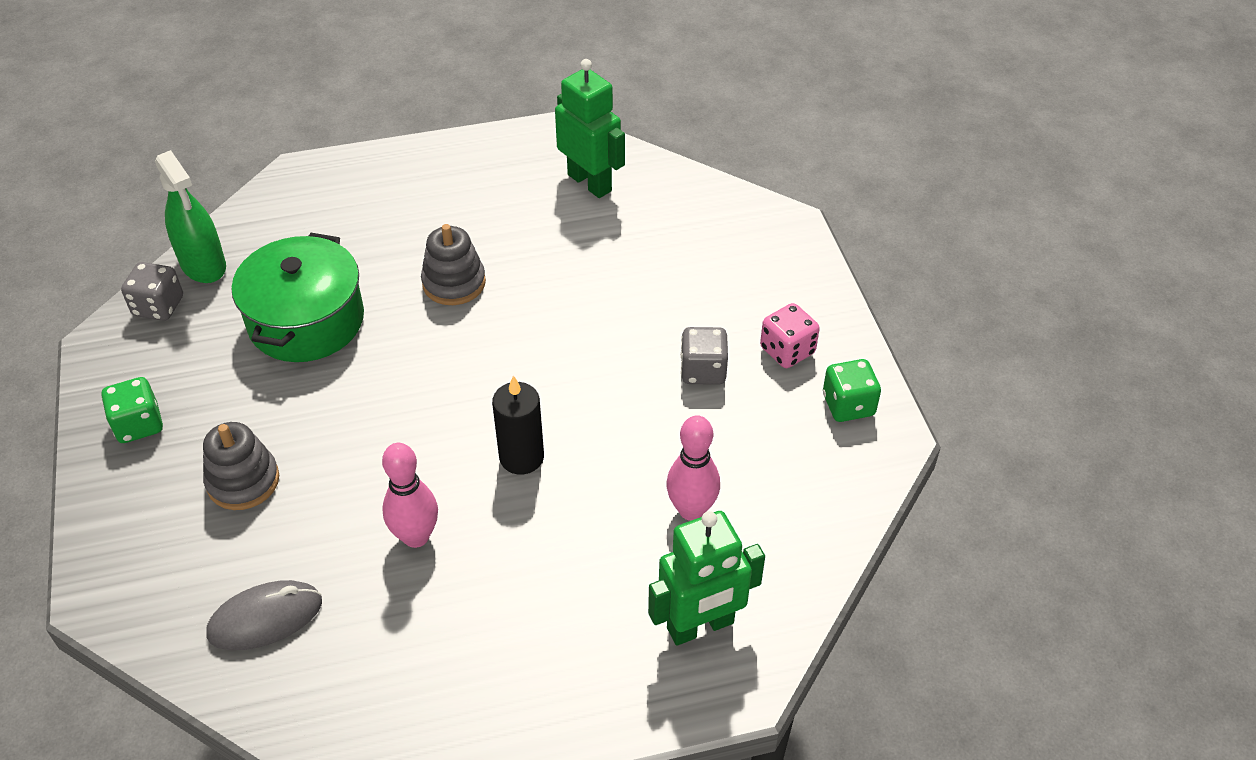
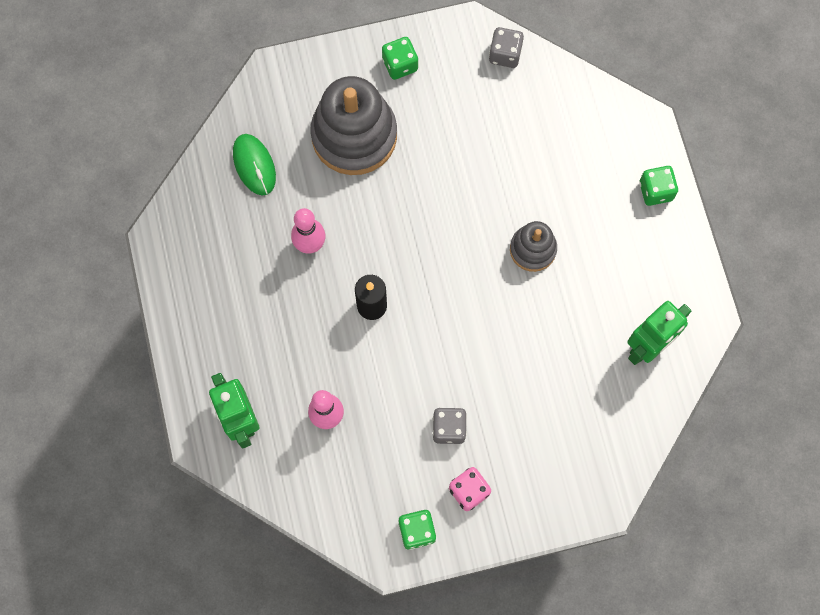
camera: 90 degrees right, 25 degrees up
(203, 264) = (546, 75): green spray bottle -> none
(243, 481) = (354, 136): grey stacking toy -> grey stacking toy, size x1.88
(265, 618) = (254, 165): grey mouse -> green mouse
(306, 320) = (493, 153): green pot -> none
(390, 170) = (655, 191): none -> green dice

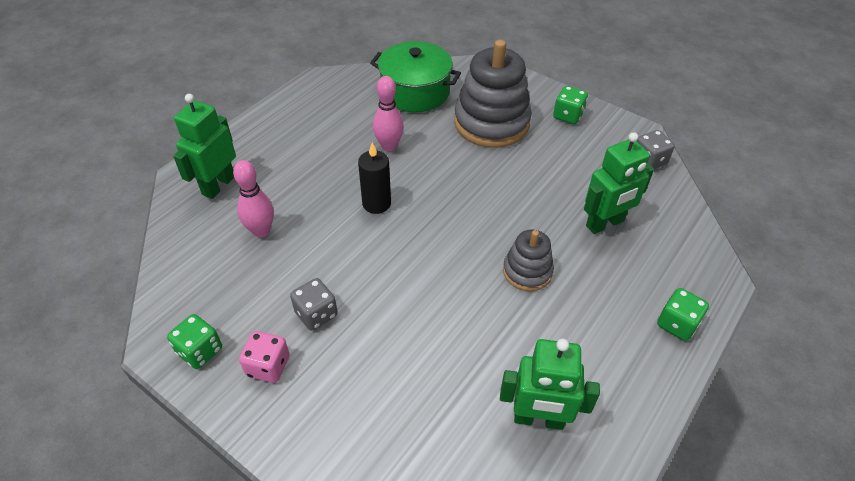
camera: 50 degrees right, 25 degrees down
(254, 165) = (415, 92): green mouse -> green pot
(536, 152) = (605, 223): none -> green robot

